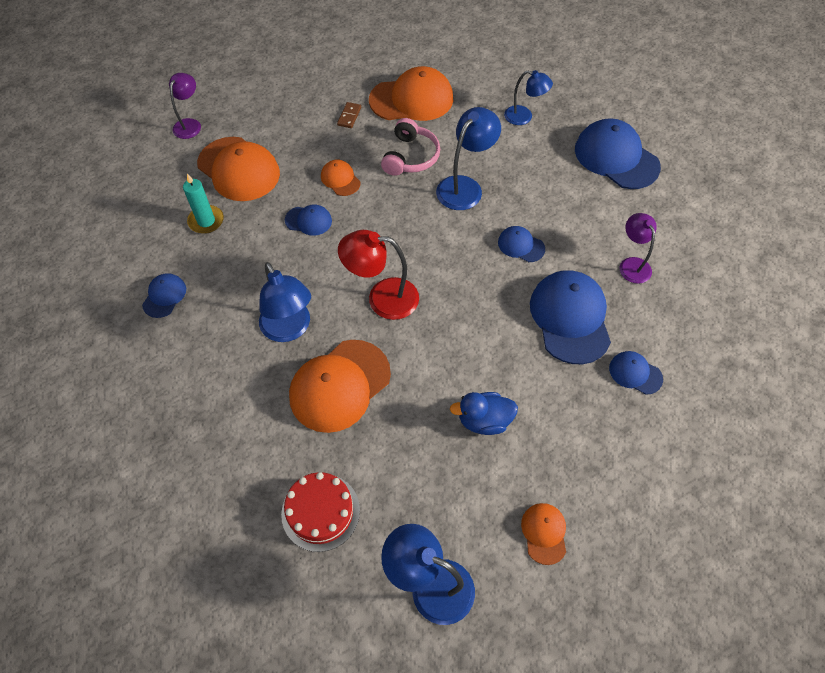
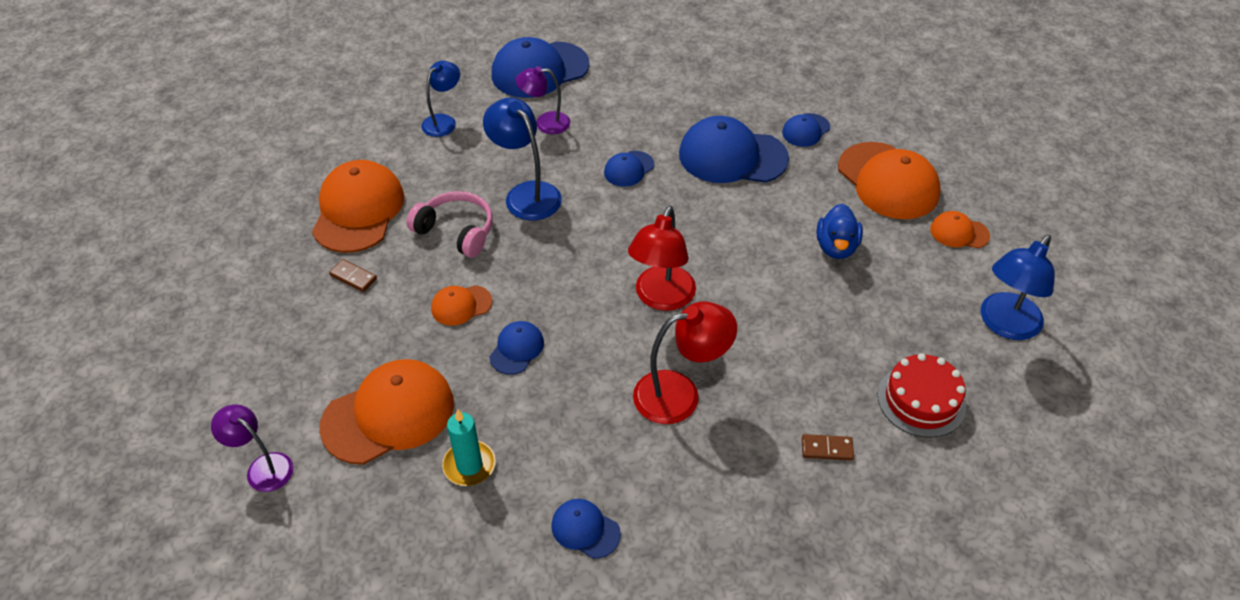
camera: 75 degrees left, 10 degrees down
(256, 441) = (827, 449): none -> brown domino
(289, 329) = (680, 394): blue lamp -> red lamp
(339, 385) = (770, 358): orange cap -> orange cap (888, 181)
(632, 264) = (681, 97): purple lamp -> purple lamp (545, 123)

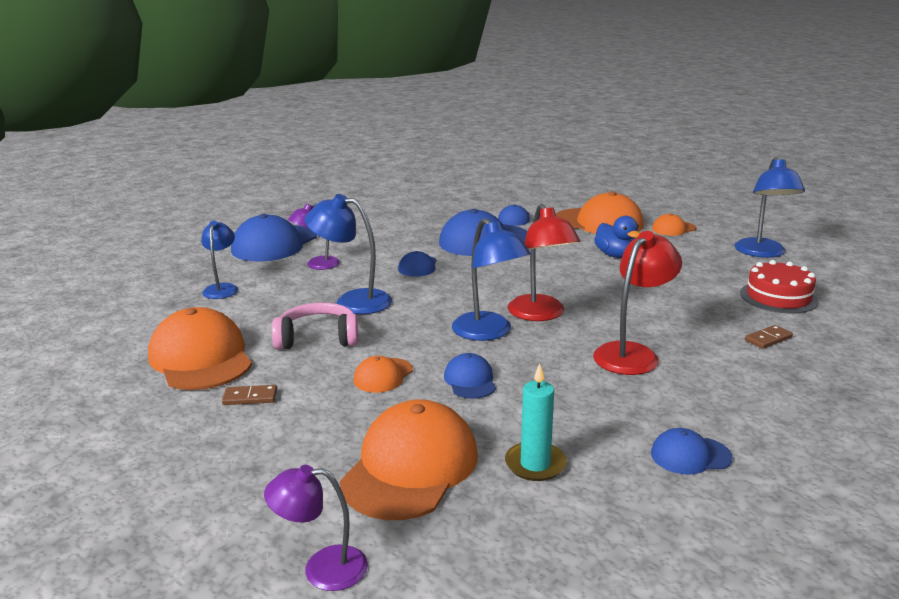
camera: 35 degrees left, 25 degrees down
(592, 298) = (489, 332): none -> blue lamp

